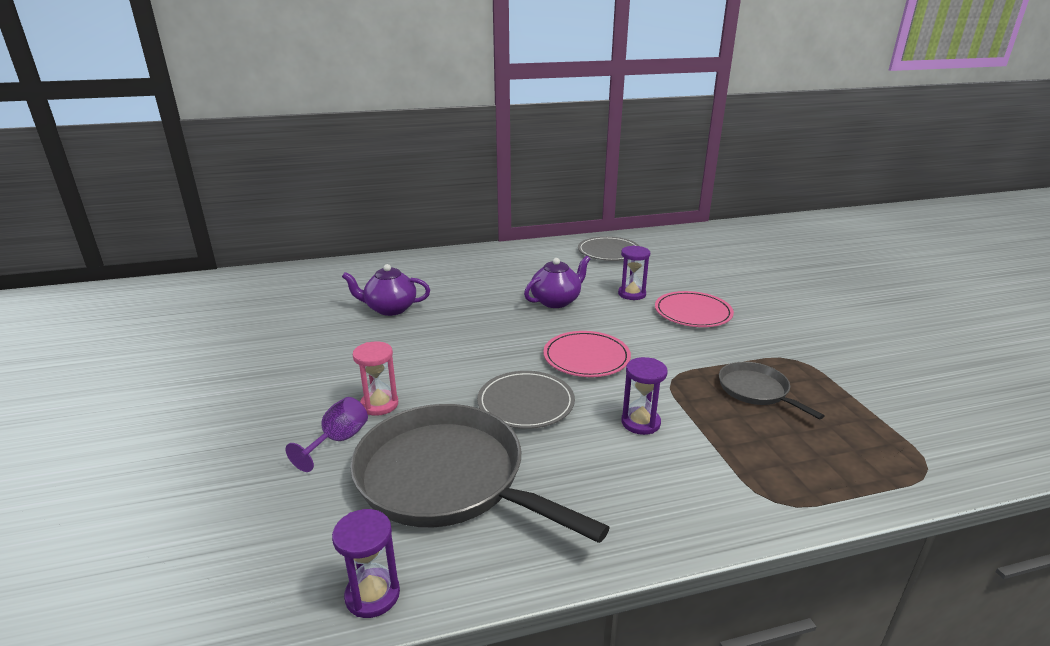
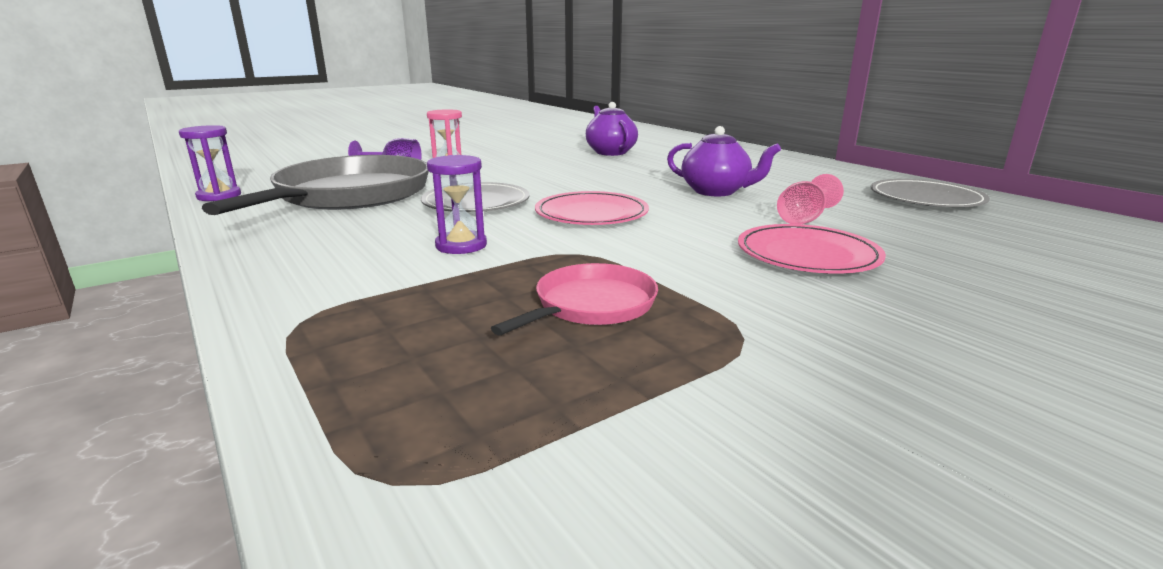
camera: 70 degrees right, 5 degrees down
(632, 294) = (804, 219): purple hourglass -> pink goblet
(755, 390) = (591, 305): grey pan -> pink pan

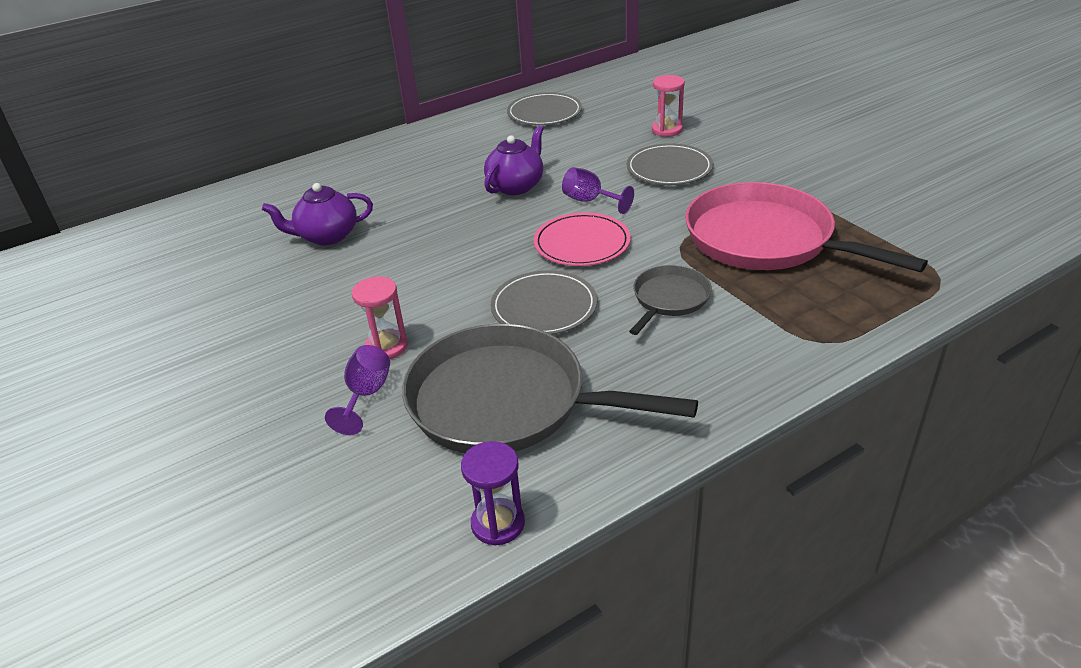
camera: 85 degrees left, 15 degrees up
(461, 245) = (669, 299): purple hourglass -> grey pan
(591, 305) = (765, 240): pink pan -> pink pan, size x2.03
(690, 217) = (590, 201): none -> purple goblet
(804, 219) = (595, 160): pink goblet -> none
(807, 255) = (669, 168): pink plate -> grey plate
(951, 257) = (667, 130): none -> pink hourglass

